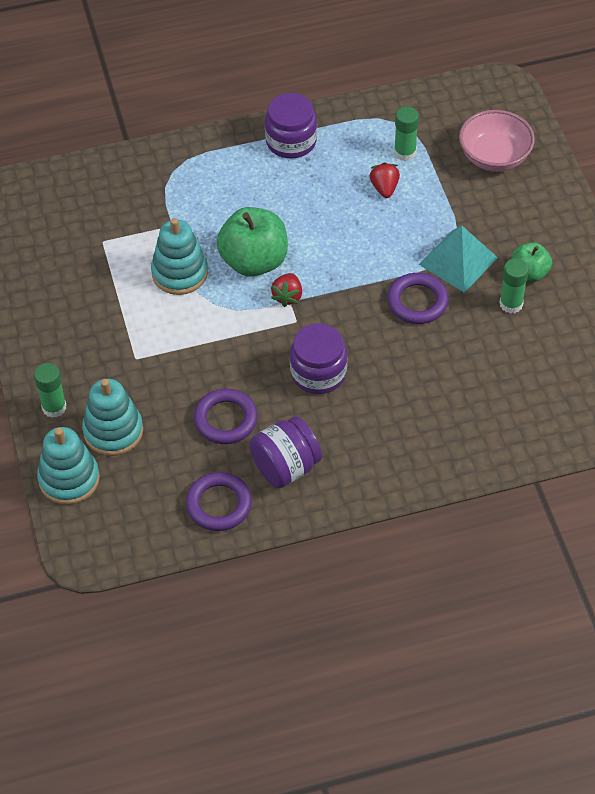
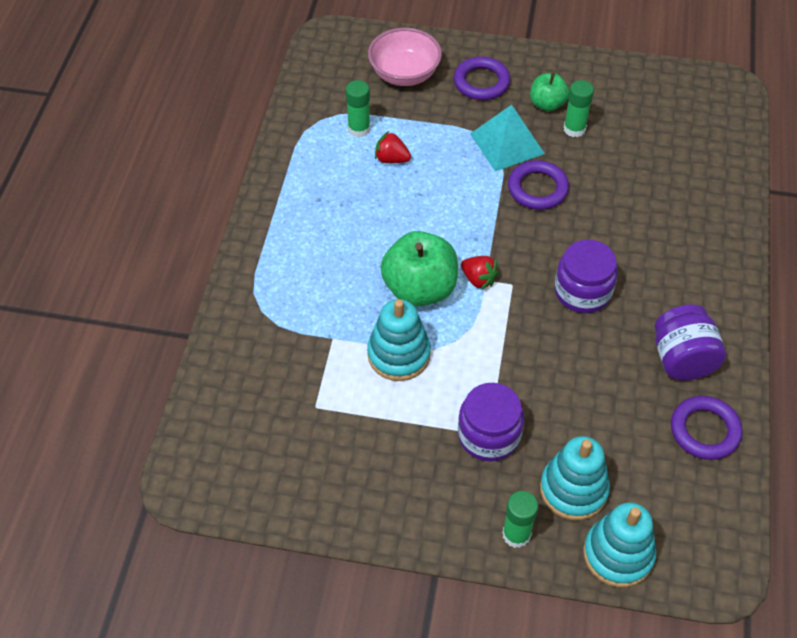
camera: 65 degrees left, 0 degrees up
(225, 419) = (603, 386): purple ring -> purple ring (481, 82)
(291, 141) = (288, 203): purple jar -> purple jar (489, 435)

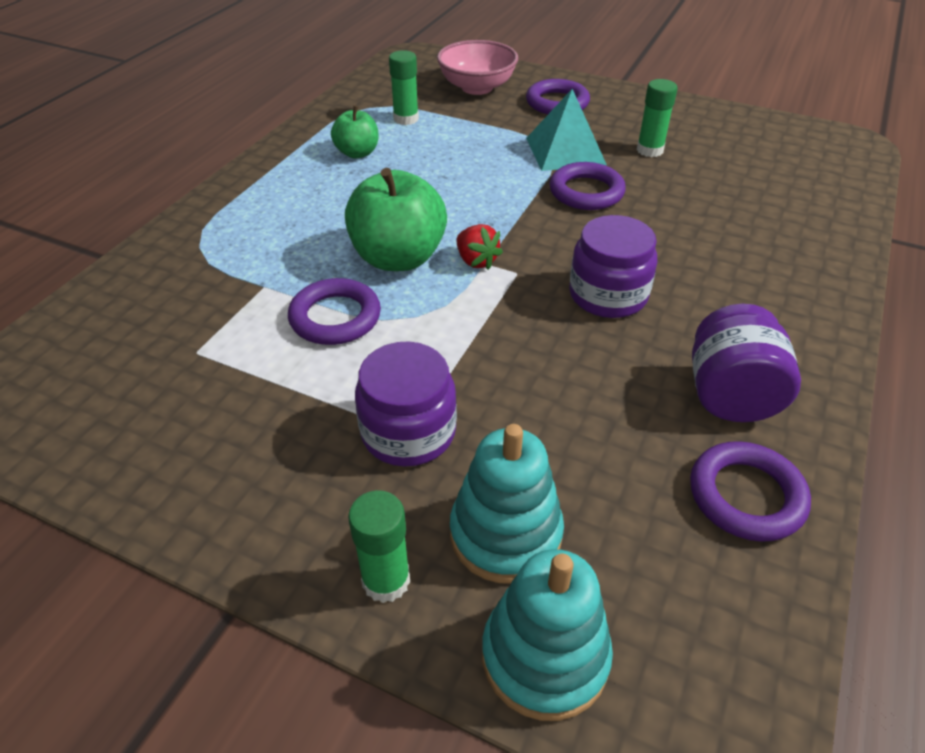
camera: 15 degrees right, 10 degrees down
(391, 159) = (428, 145): red strawberry -> none
(399, 355) = (335, 317): turquoise stacking toy -> purple ring
(547, 104) = (625, 127): green apple -> green apple (357, 153)

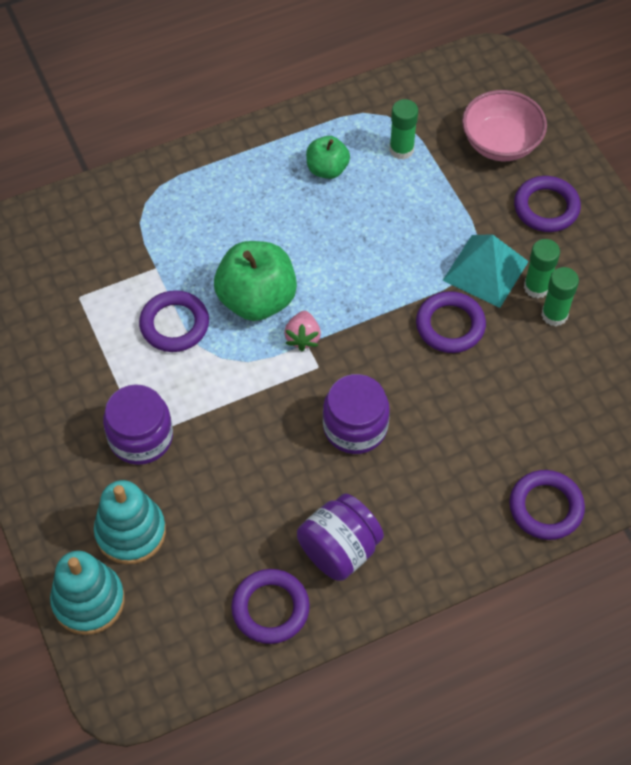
camera: 40 degrees right, 15 degrees up
(386, 580) = (56, 511): green glue stick -> green glue stick (536, 287)
(476, 261) = (303, 338): red strawberry -> pink strawberry
(827, 258) = (546, 507): none -> purple ring

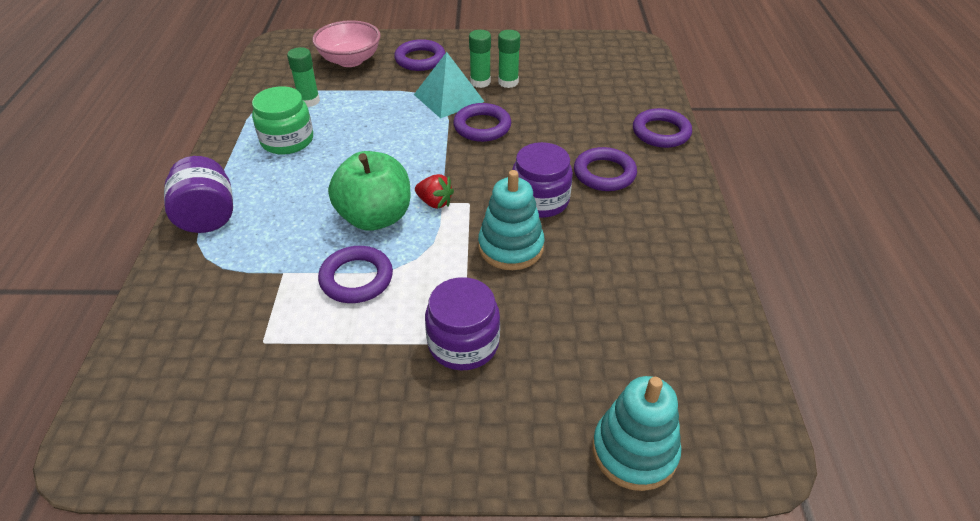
camera: 65 degrees left, 15 degrees down
(131, 532) = (568, 386): turquoise stacking toy -> turquoise stacking toy (511, 247)
(270, 608) = (693, 306): purple ring -> purple ring (604, 173)
(303, 338) = (435, 202): pink strawberry -> red strawberry
(327, 169) = (287, 140): green apple -> green jar
(339, 550) = (652, 245): purple jar -> purple jar (208, 217)

